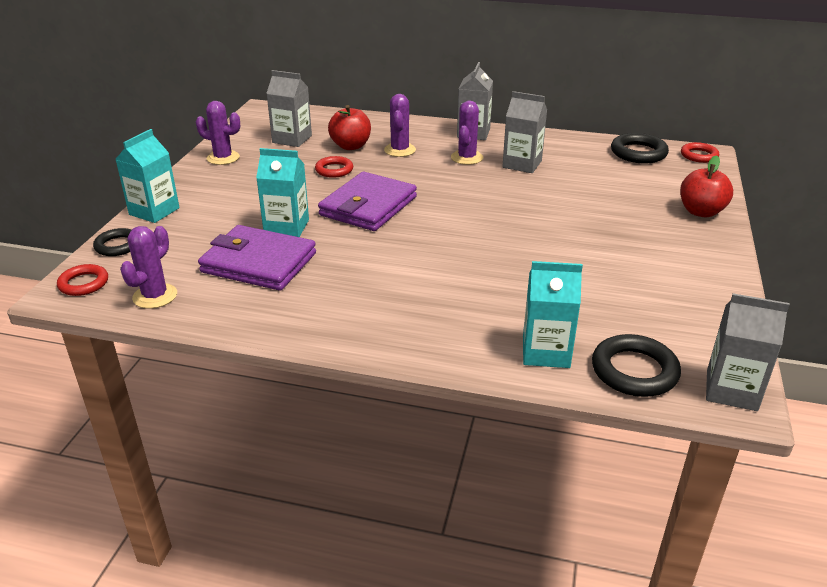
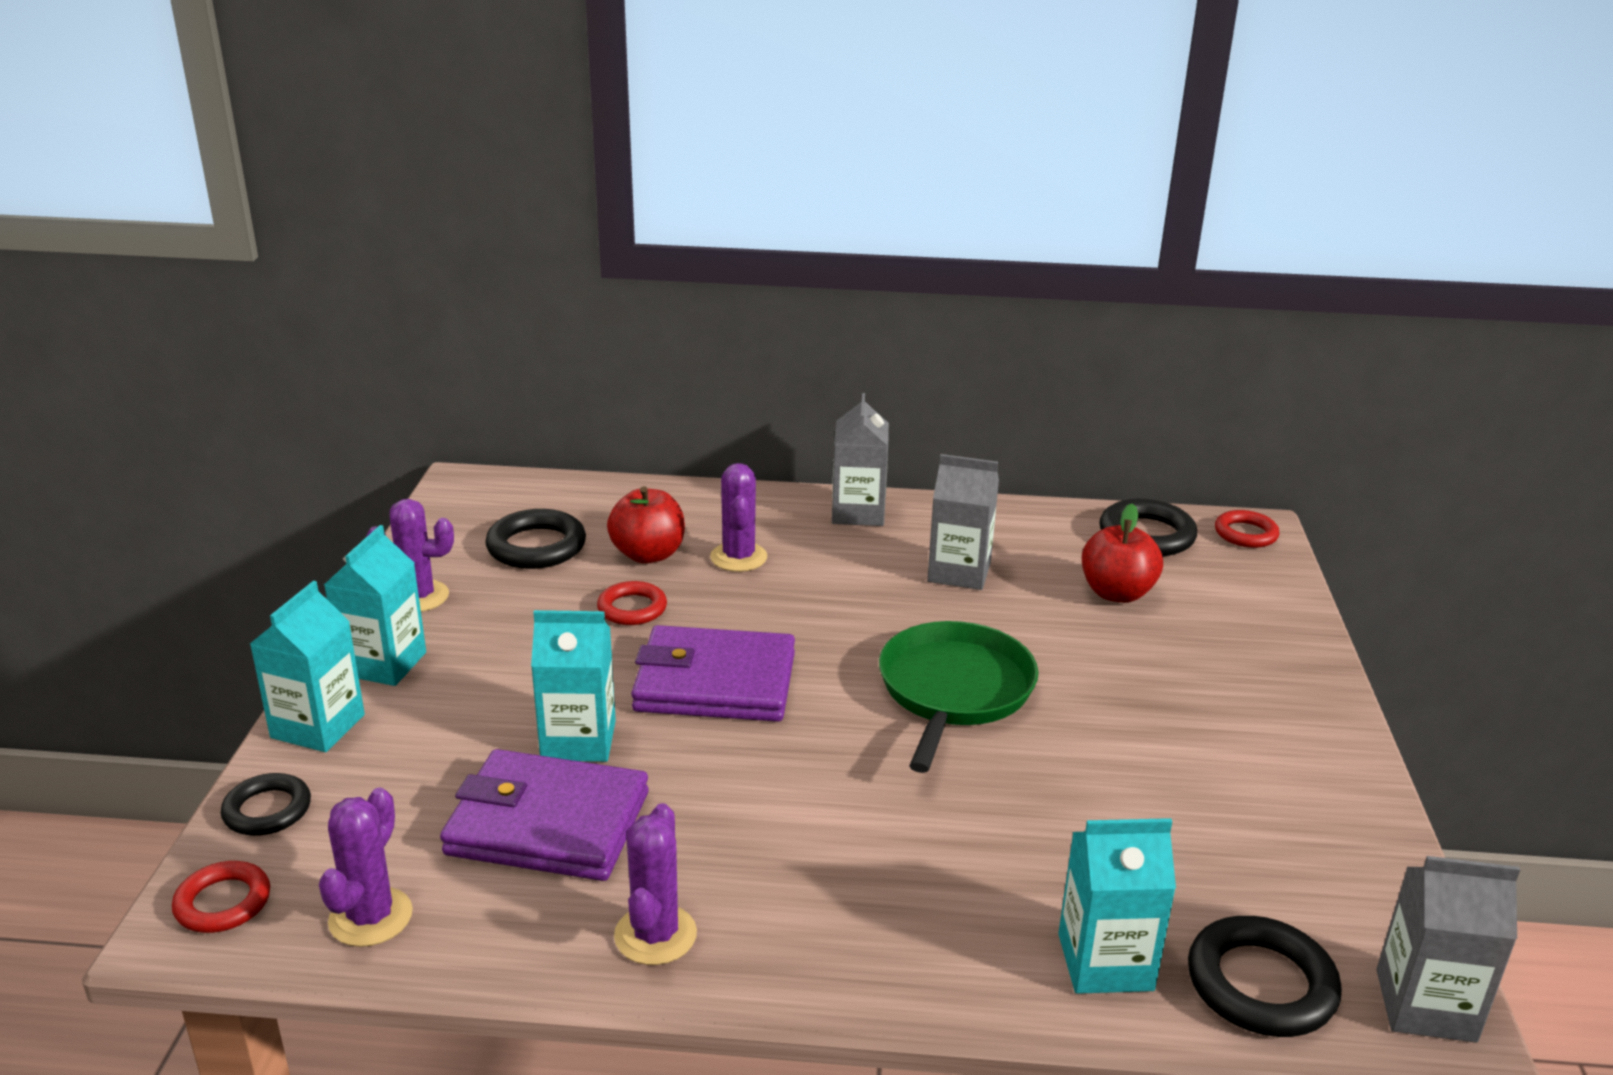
camera: 10 degrees left, 5 degrees down
(196, 186) = (383, 664): none -> turquoise carton
(292, 139) = (536, 546): grey carton -> black ring
(368, 206) = (715, 682): purple wallet -> purple wallet turned 75 degrees clockwise
(467, 158) = (861, 565): purple cactus -> purple cactus (655, 935)
(500, 219) = (954, 690): none -> green pan
(701, 212) = (1279, 648): red apple -> red apple (1117, 593)

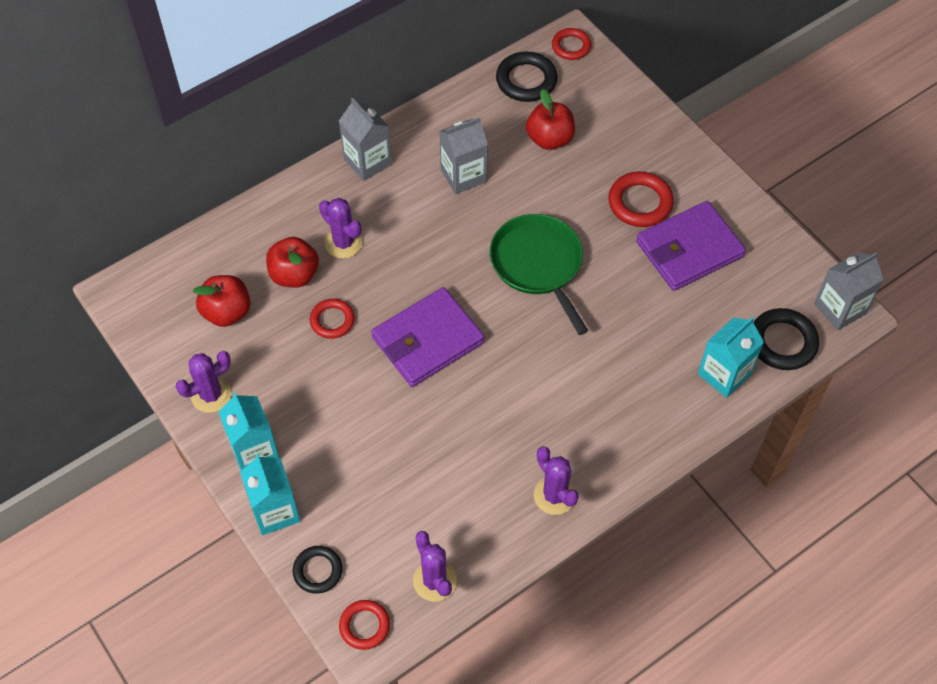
camera: 40 degrees left, 30 degrees up
(536, 546) = (227, 312): black ring -> red apple
(548, 823) = (449, 478): purple wallet -> purple wallet (689, 249)
(578, 740) = (407, 423): turquoise carton -> none
(1181, 706) = (640, 203): none -> red ring

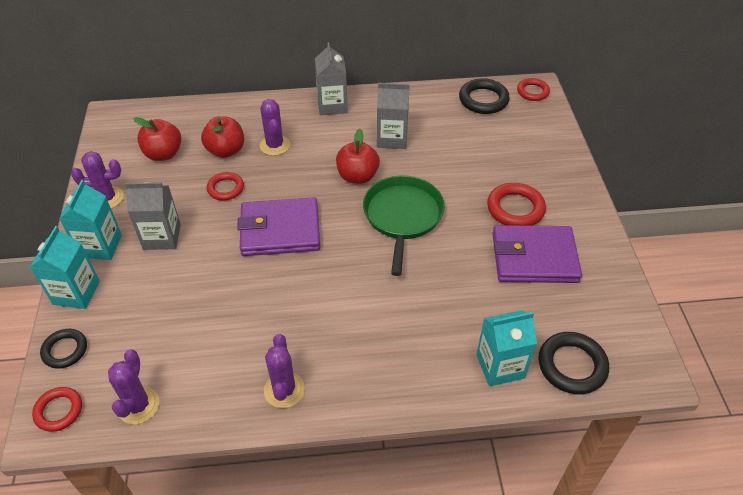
camera: 30 degrees right, 10 degrees down
(549, 139) = (474, 141): red apple -> red apple (357, 176)
(839, 309) = (645, 363): grey carton -> grey carton (162, 237)

